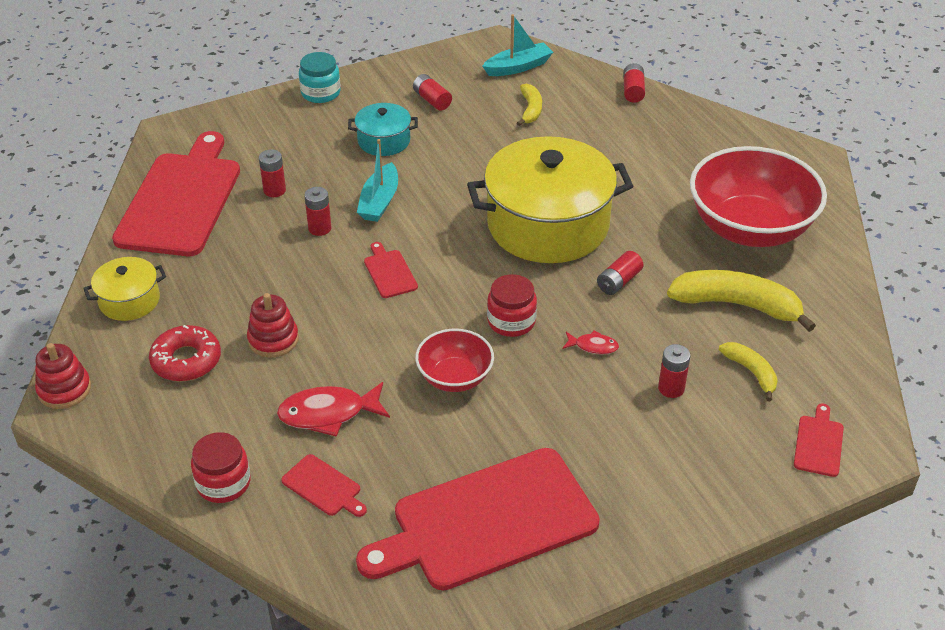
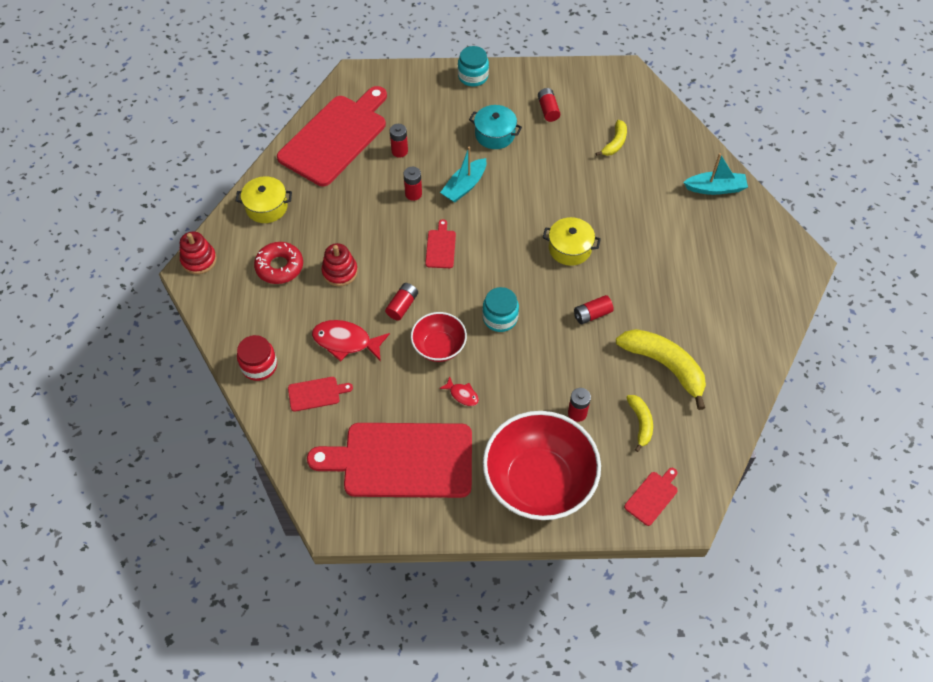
camera: 25 degrees right, 15 degrees up
(323, 487) = (316, 393): red cutting board -> red cutting board turned 75 degrees counterclockwise
(511, 321) = (500, 318): red jar -> turquoise jar
(518, 67) = (628, 100): turquoise boat -> turquoise boat (715, 188)
(548, 225) = (570, 248): yellow pot -> yellow pot, size x0.47
(593, 346) = (544, 359): red fish -> red fish (462, 394)
(633, 91) = (702, 152): red battery -> red battery (402, 306)
(750, 228) = (714, 306): red bowl -> red bowl (539, 482)

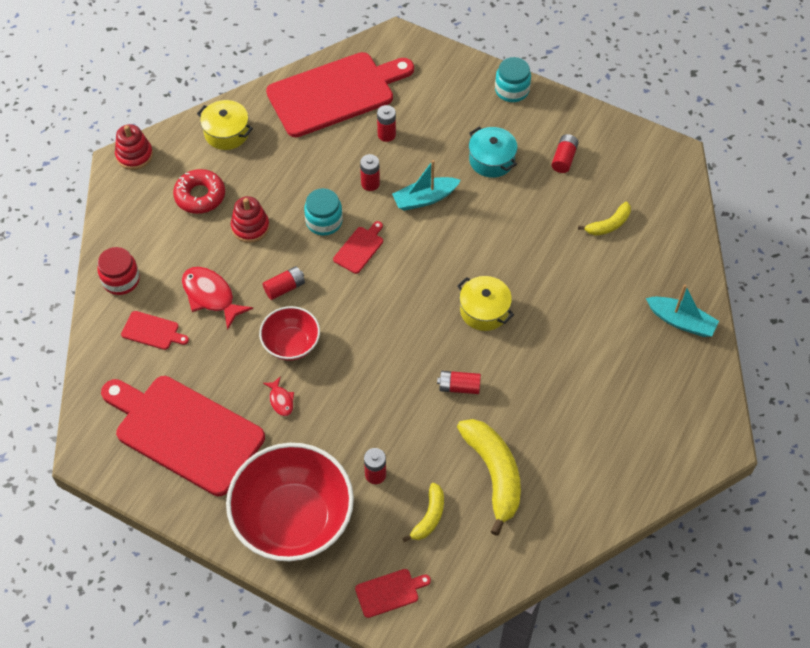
camera: 30 degrees right, 0 degrees up
(500, 318) = (367, 345): turquoise jar -> turquoise jar (324, 221)

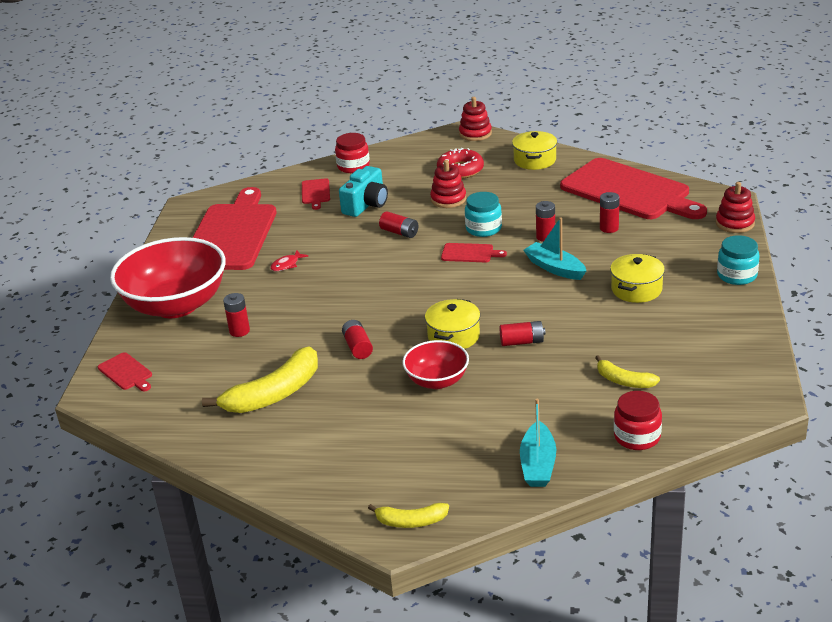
camera: 70 degrees right, 25 degrees down
(211, 296) = (366, 205): red fish -> turquoise camera
(291, 344) = (345, 252): red bowl -> red bowl (437, 381)
(429, 517) = (210, 371): yellow banana -> yellow banana (411, 521)
(436, 53) = (735, 223): none -> red stacking toy
(491, 160) = (636, 289): turquoise pot -> yellow pot
(564, 159) = (682, 330): red battery -> red battery (522, 342)
(679, 248) = (637, 437): none -> red jar

